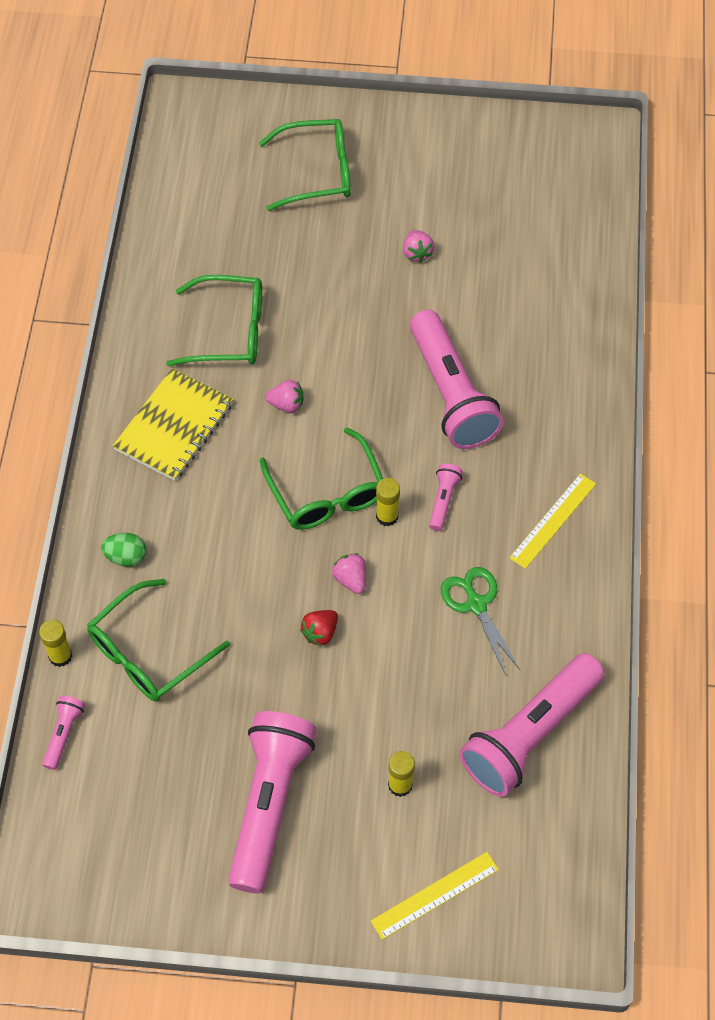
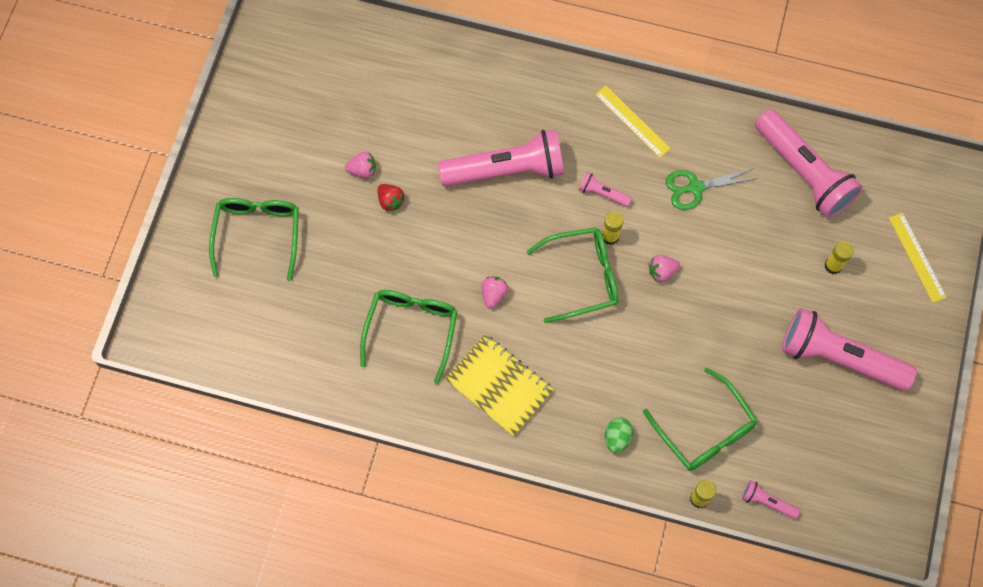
camera: 80 degrees left, 10 degrees up
(320, 633) = (704, 301): red strawberry -> red strawberry (390, 201)

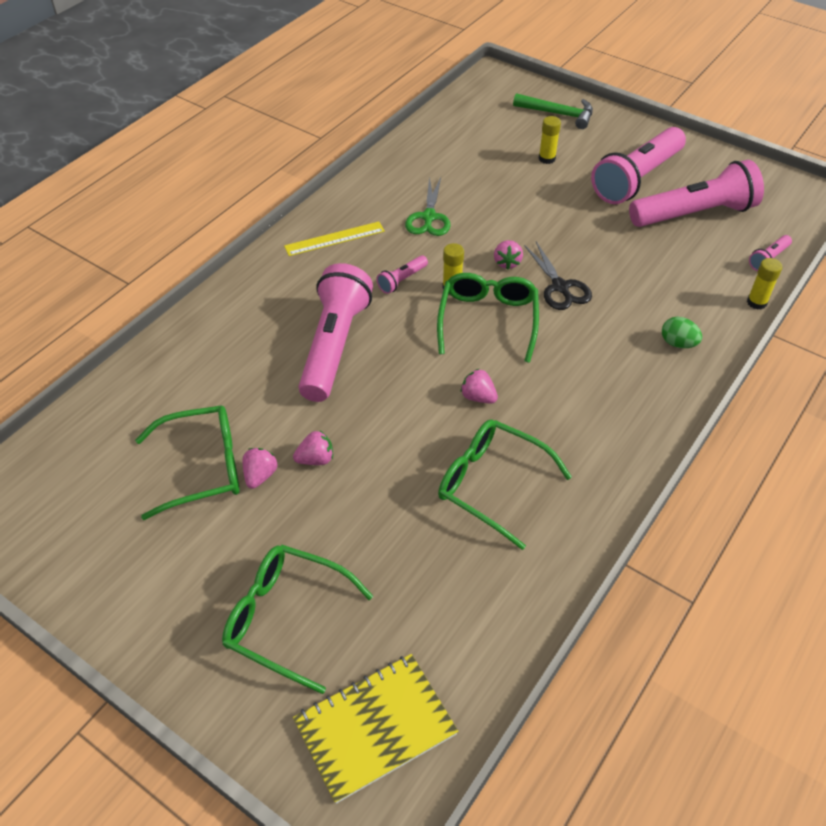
camera: 70 degrees left, 20 degrees down
(390, 201) = (316, 459): red strawberry -> pink strawberry
(499, 386) = (590, 422): yellow notebook -> yellow notebook (375, 727)
(648, 324) = (560, 287): none -> black scissors
(705, 430) = (685, 279): green glasses -> green glasses (203, 467)
(803, 172) = (448, 151): pink flashlight -> pink flashlight (694, 214)
(917, 257) = (558, 114): yellow ruler -> green hammer

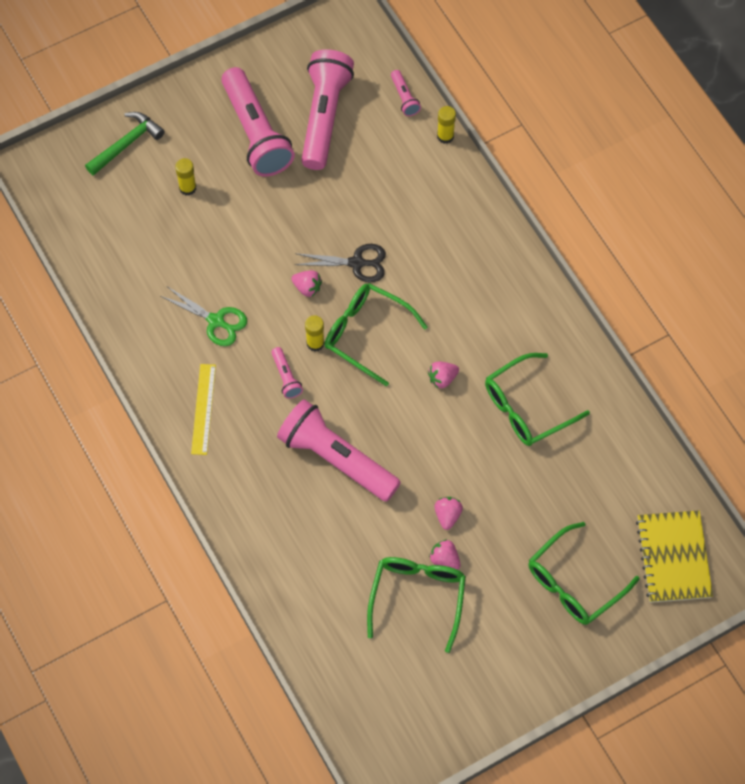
camera: 65 degrees left, 15 degrees up
(678, 343) = (458, 215): green egg -> none

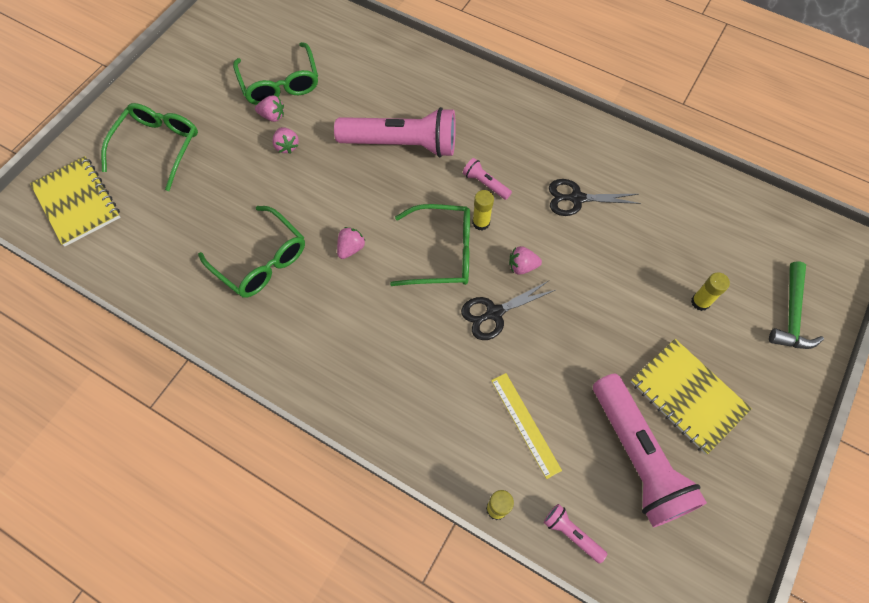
camera: 150 degrees right, 0 degrees up
(203, 409) = (532, 129): yellow ruler -> yellow ruler (525, 424)
(216, 321) = (576, 198): green scissors -> black scissors
(256, 133) = (688, 396): pink flashlight -> yellow notebook
(526, 408) = (261, 261): green glasses -> green glasses turned 105 degrees clockwise

